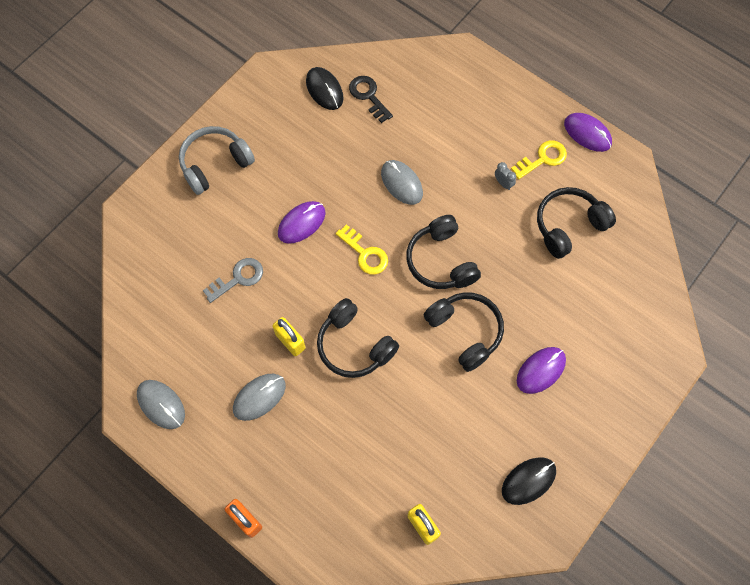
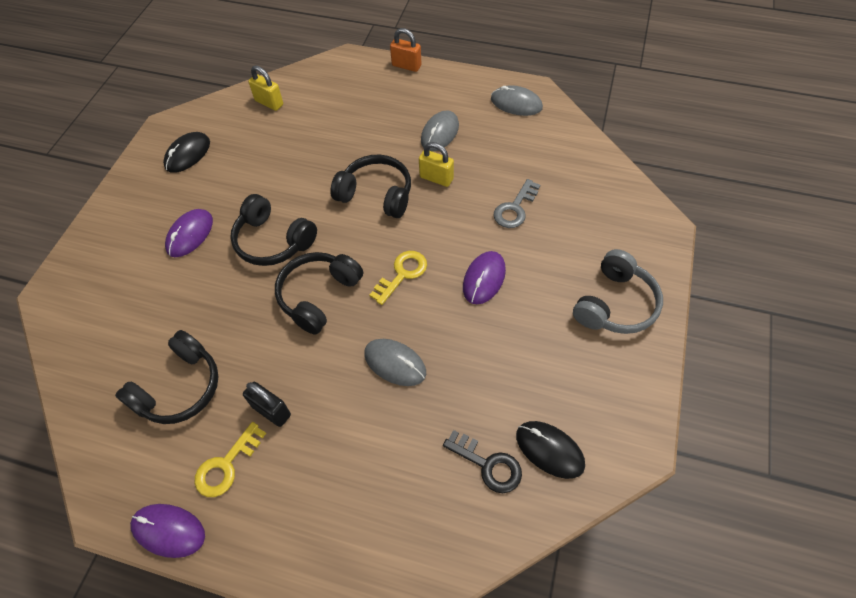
camera: 160 degrees right, 10 degrees down
(365, 254) = (402, 274): yellow key -> yellow key turned 105 degrees clockwise
(441, 261) = (319, 296): black headphones -> black headphones turned 105 degrees counterclockwise
(503, 183) = (271, 411): grey clock -> black padlock

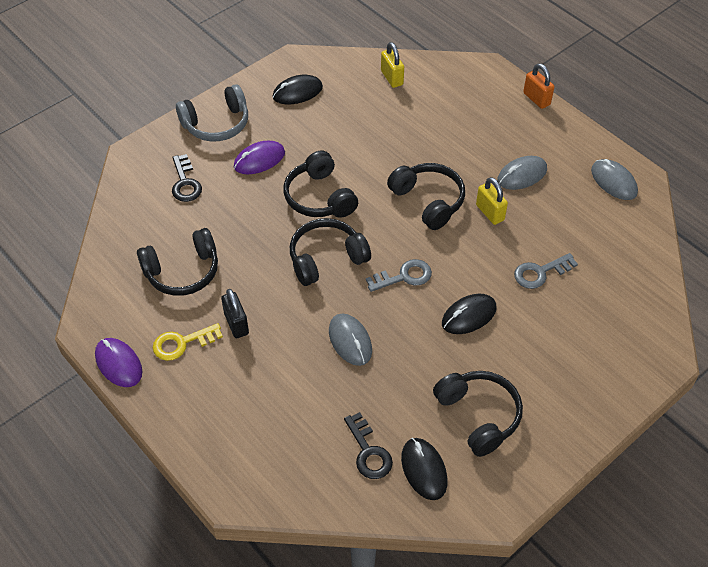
camera: 30 degrees right, 5 degrees down
(126, 295) = (185, 183): none -> black key
(402, 274) = (404, 276): yellow key -> grey key
(484, 279) = (469, 316): purple mouse -> black mouse
(558, 367) = (478, 416): none -> black headphones
(615, 304) = (566, 395): grey headphones -> grey headphones (216, 124)

